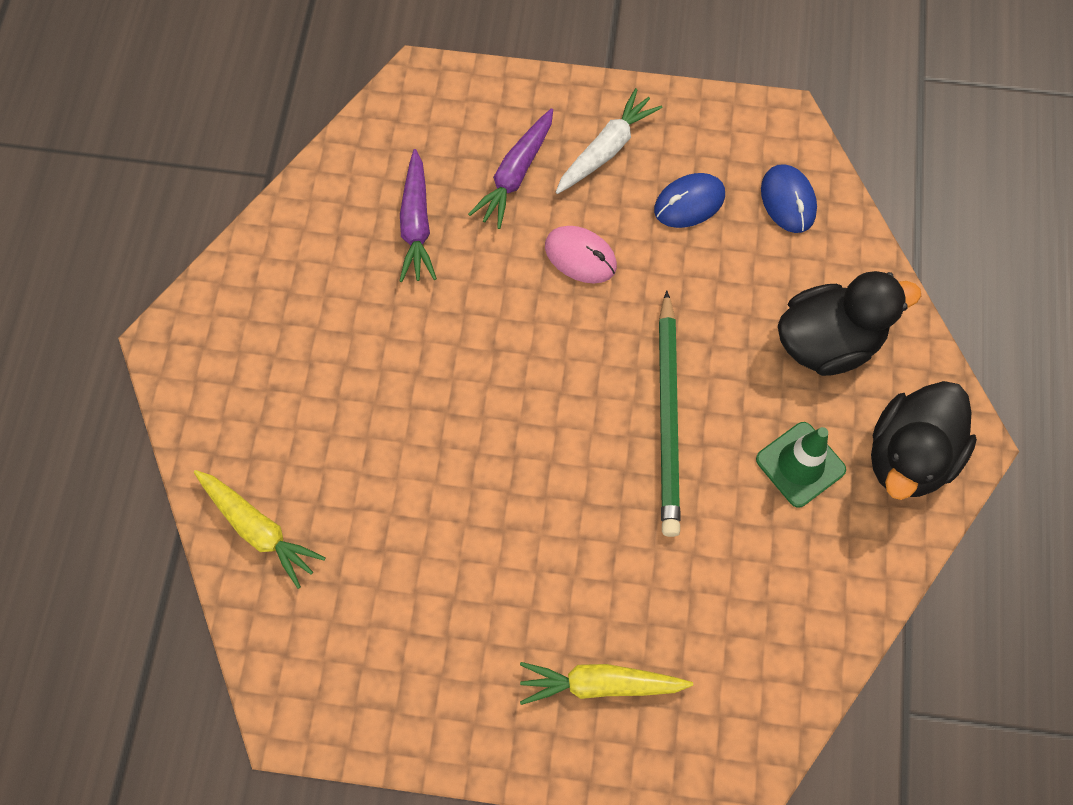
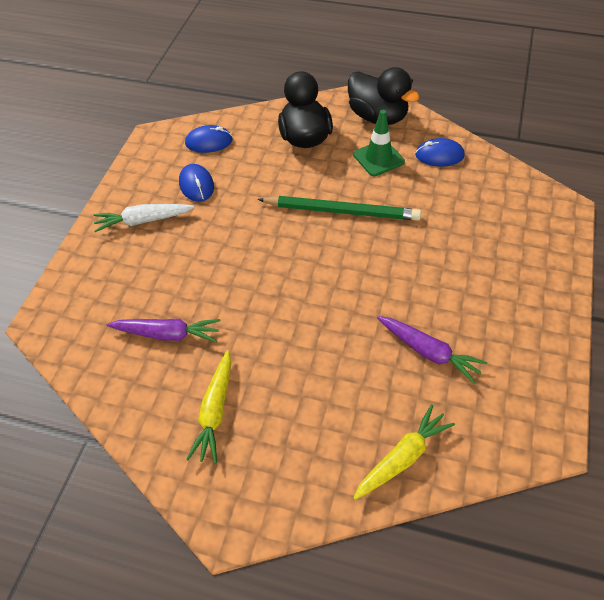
camera: 80 degrees left, 15 degrees down
(515, 174) = (145, 271): purple carrot -> purple carrot (428, 352)
(580, 256) = (220, 242): pink mouse -> none
(600, 684) = (512, 261): yellow carrot -> yellow carrot (215, 411)
(606, 149) = (143, 221): white carrot -> white carrot turned 60 degrees counterclockwise
(827, 566) = (439, 155): none -> blue mouse

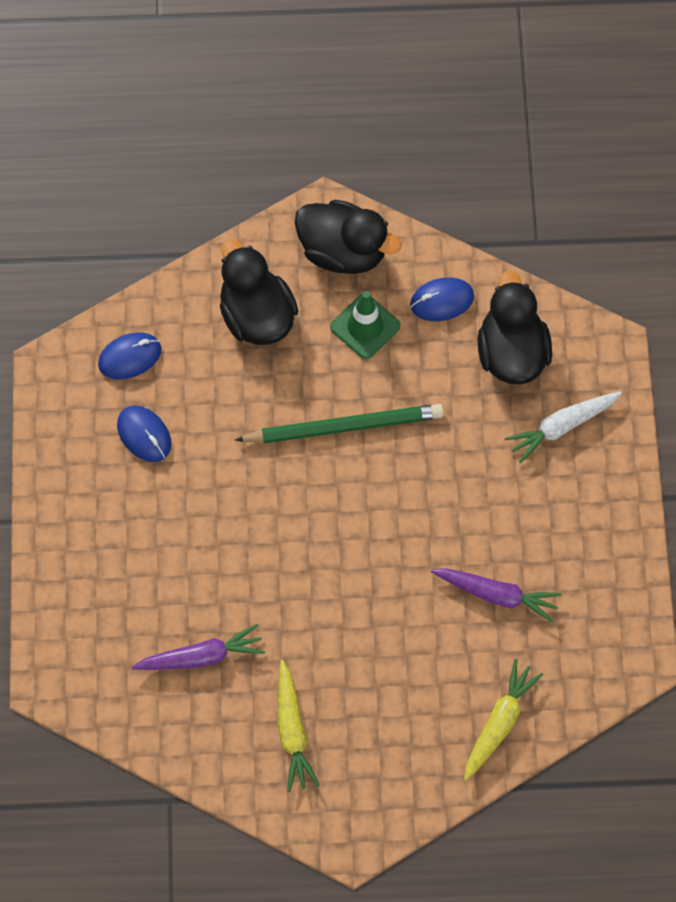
camera: 20 degrees left, 15 degrees up
(143, 221) = (100, 509): white carrot -> white carrot (562, 426)
(484, 194) = (511, 352): none -> black duck

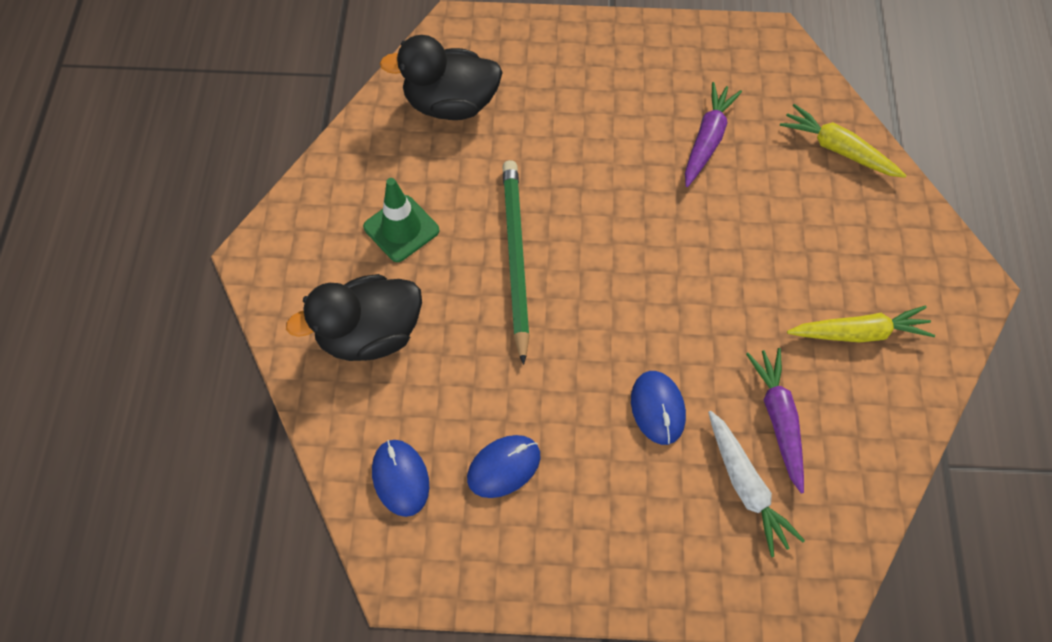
camera: 85 degrees left, 5 degrees down
(343, 251) = (307, 242): black duck -> none
(442, 300) = (383, 157): blue mouse -> blue mouse (657, 408)
(562, 426) = (535, 71): white carrot -> white carrot (746, 486)

